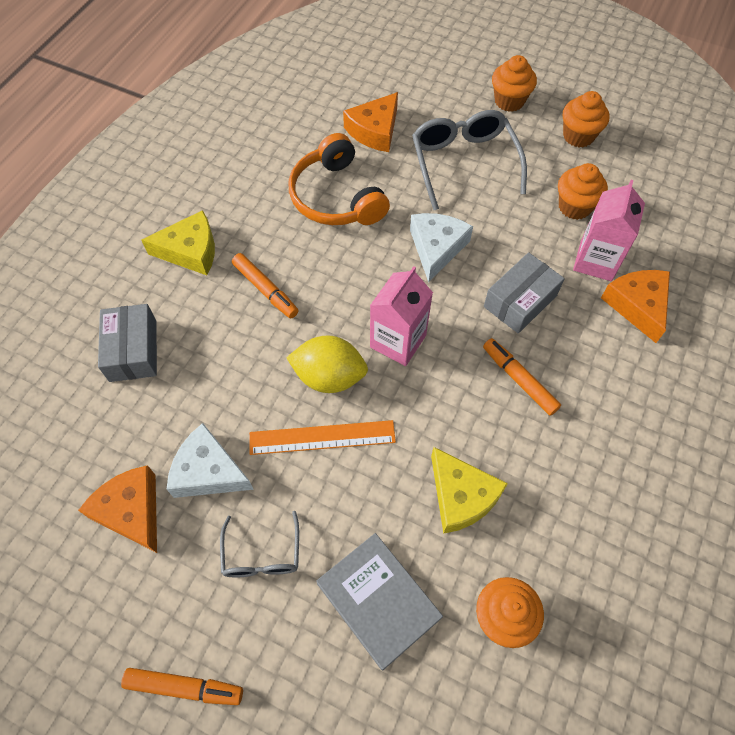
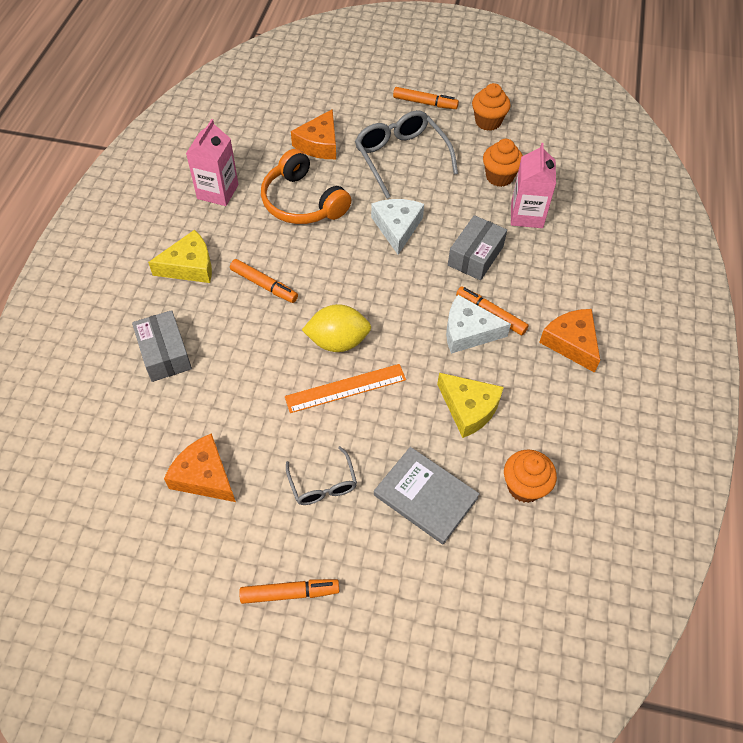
camera: 15 degrees left, 5 degrees down
(208, 471) = (259, 432): white cheese -> white cheese (468, 332)
(398, 341) = (386, 304): pink carton -> pink carton (217, 191)
(509, 101) = (424, 103): orange cupcake -> orange marker
(637, 305) = (567, 242): orange cheese -> orange cheese (571, 343)

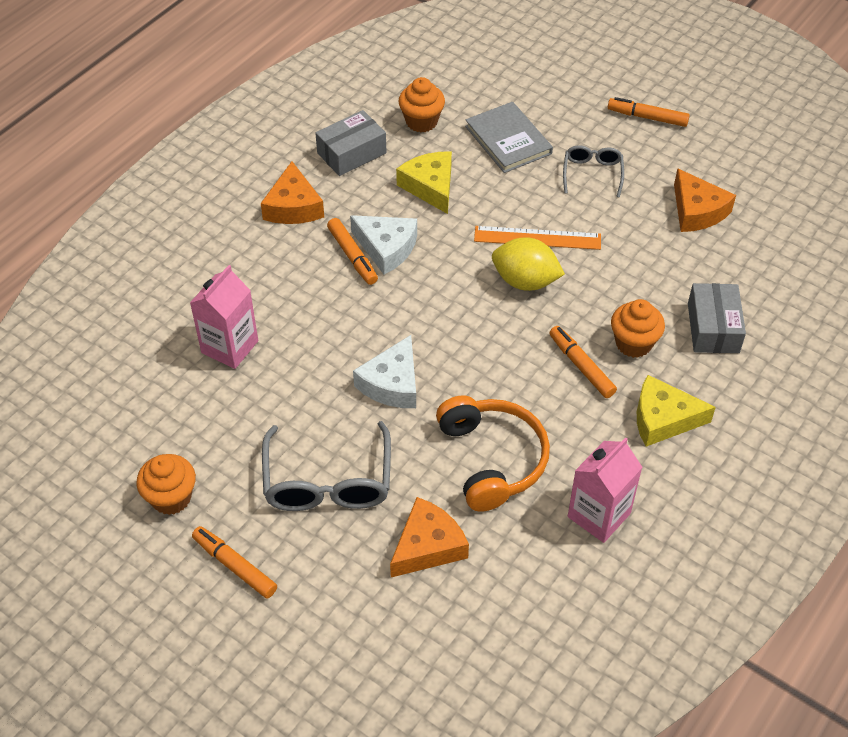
camera: 155 degrees left, 5 degrees down
(475, 256) = (324, 320): grey box -> grey box (351, 153)
(499, 177) = (222, 407): orange cupcake -> orange cupcake (633, 343)

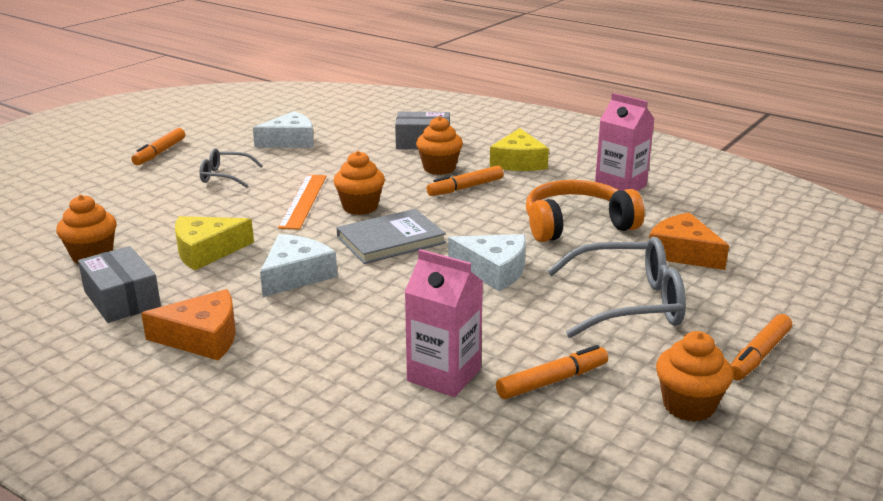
camera: 90 degrees left, 25 degrees down
(352, 256) = (303, 295): orange marker -> orange marker (551, 381)
(508, 140) = (154, 211): grey book -> grey book (391, 240)
(525, 281) = (360, 207): yellow lemon -> orange cupcake
(697, 211) = (290, 141): orange cheese -> white cheese

